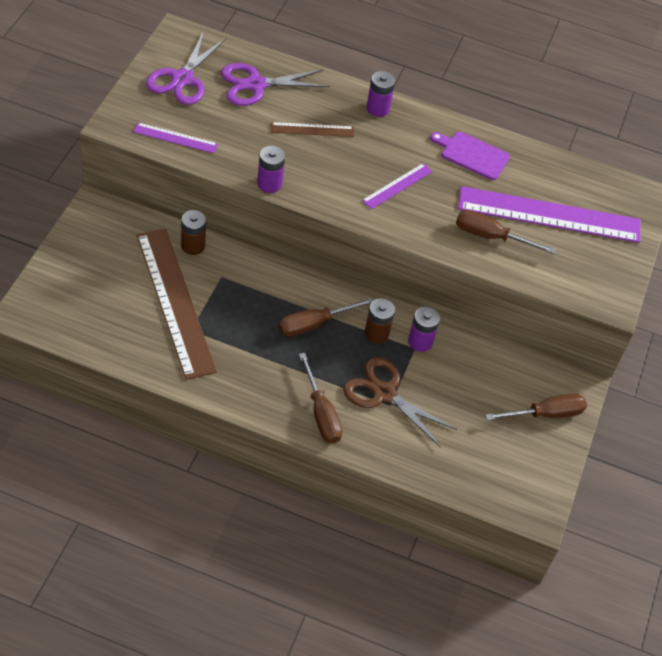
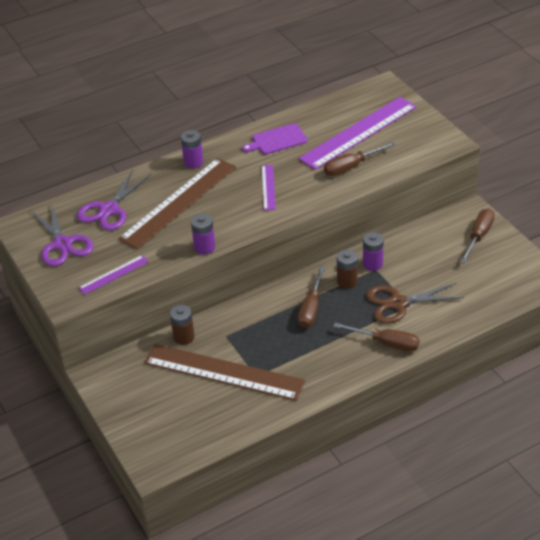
camera: 40 degrees left, 10 degrees down
(312, 129) = (179, 202): brown ruler -> brown ruler, size x2.15

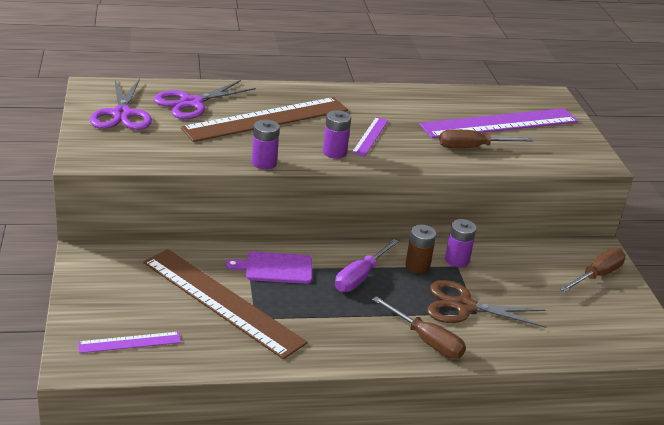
camera: 15 degrees right, 10 degrees down
(113, 274) = (151, 154): purple ruler -> purple ruler (129, 342)
(184, 337) = (203, 254): brown battery -> none
(193, 162) = (307, 94): purple battery -> purple battery (334, 152)
(277, 140) = (407, 103): purple cutting board -> purple cutting board (275, 268)
(311, 309) = (360, 277): brown screwdriver -> purple screwdriver

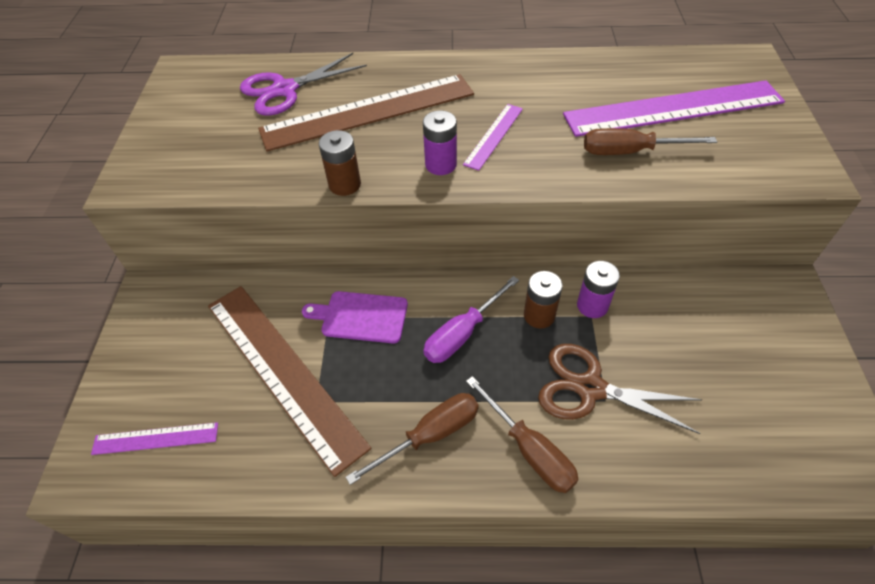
camera: 15 degrees right, 20 degrees up
(122, 114) = (197, 110): purple scissors -> none
(264, 163) = (345, 184): purple battery -> brown battery
(597, 275) = (781, 335): brown screwdriver -> brown screwdriver (430, 435)

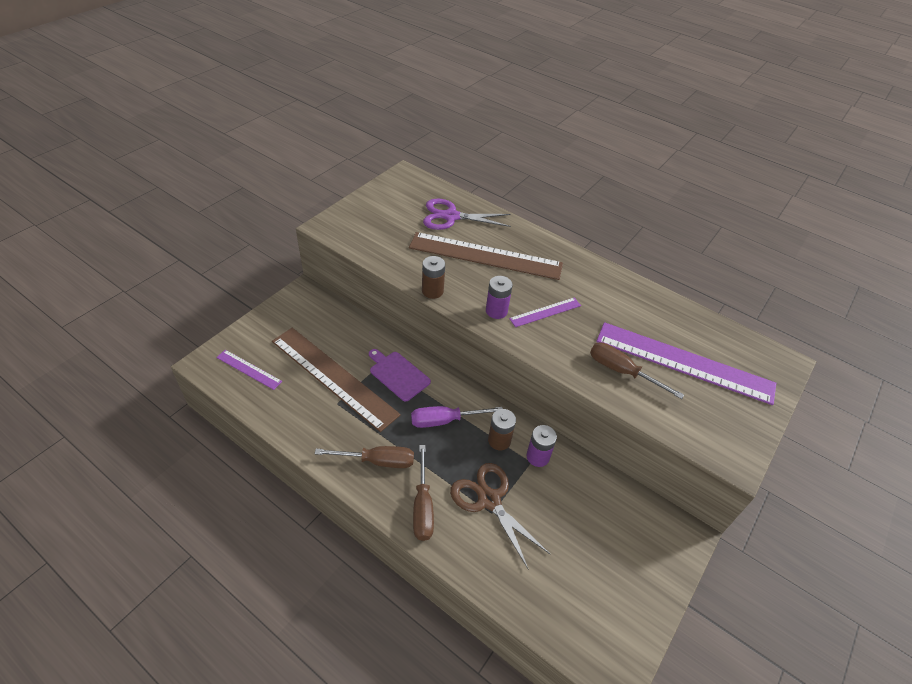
camera: 30 degrees right, 5 degrees down
(283, 372) = (333, 377): brown ruler -> brown ruler turned 45 degrees counterclockwise

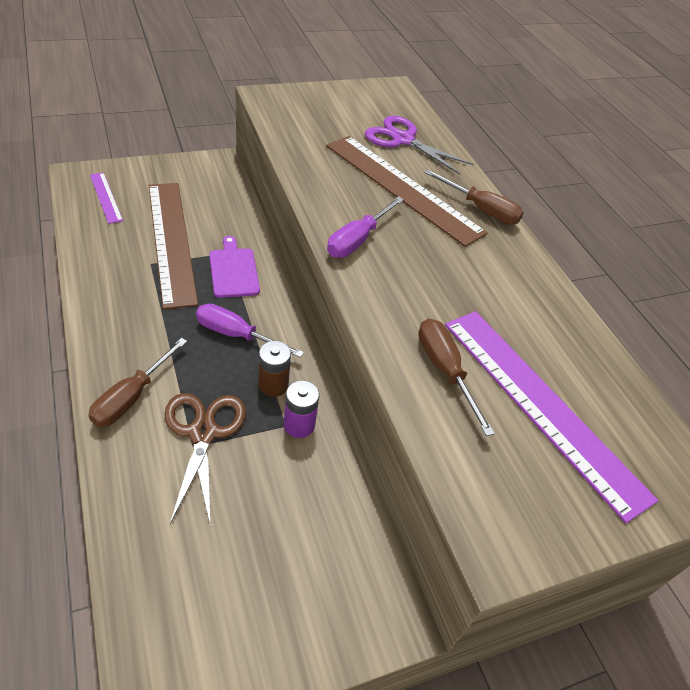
camera: 30 degrees right, 0 degrees up
(377, 461) = (134, 332): brown screwdriver -> brown screwdriver (481, 209)
(432, 291) = (308, 191): brown battery -> none
(496, 311) = (357, 240): purple battery -> purple screwdriver
(545, 312) = (413, 268): purple ruler -> none

